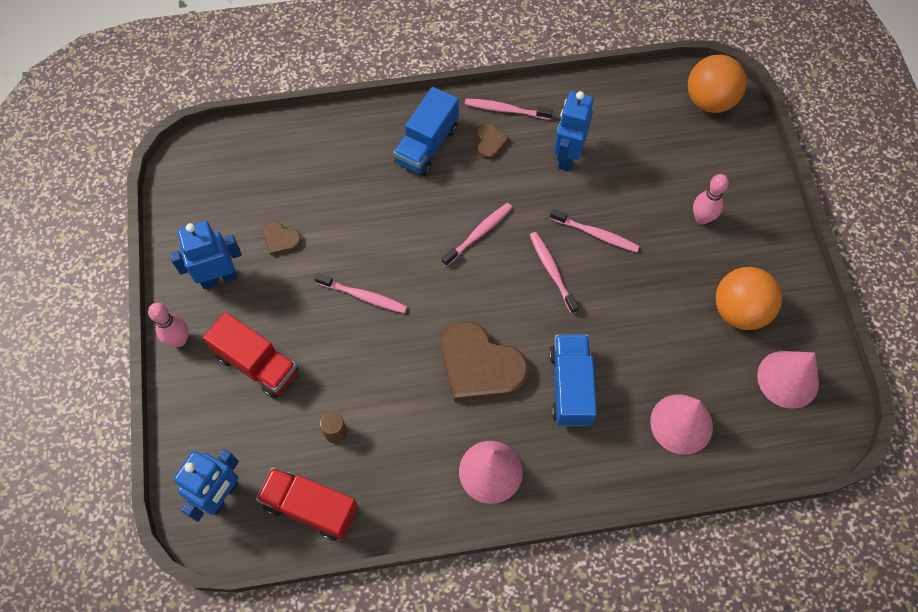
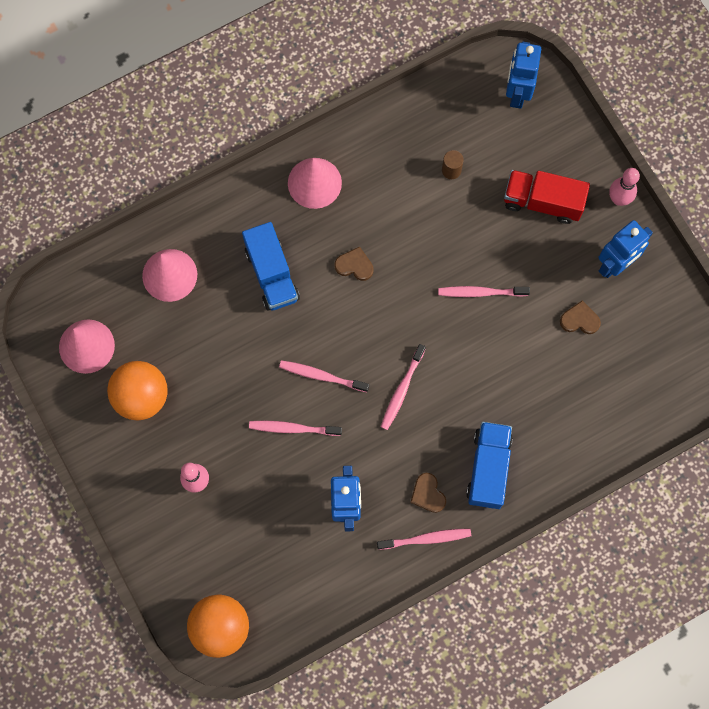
camera: 160 degrees right, 10 degrees up
(311, 508) = (444, 108): red truck -> none
(480, 366) = (354, 265): brown heart -> brown heart, size x0.46
(552, 271) = (321, 376): pink toothbrush -> pink toothbrush turned 150 degrees clockwise

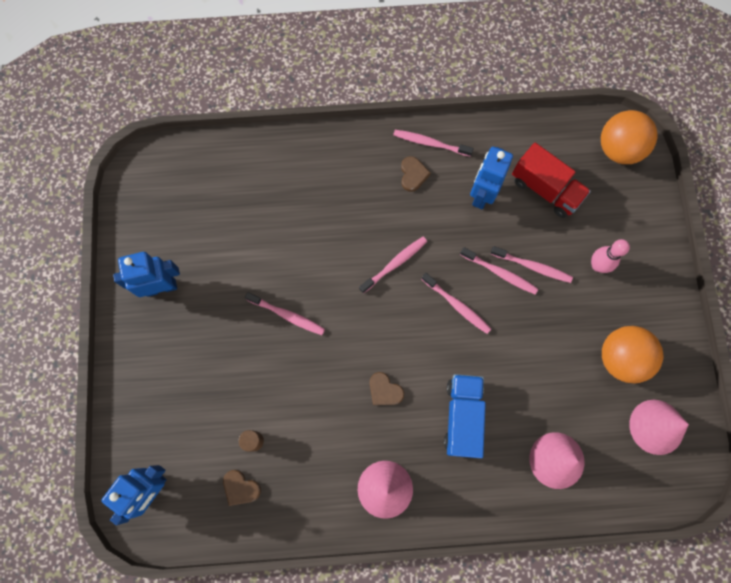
camera: 155 degrees left, 0 degrees up
(263, 450) = (532, 266): none -> pink toothbrush
(488, 468) = (355, 173): blue truck -> none
(542, 202) = (190, 371): red truck -> red truck (545, 189)
(579, 320) = (218, 254): brown heart -> brown heart (240, 488)
(618, 199) = (123, 343): pink bowling pin -> none

